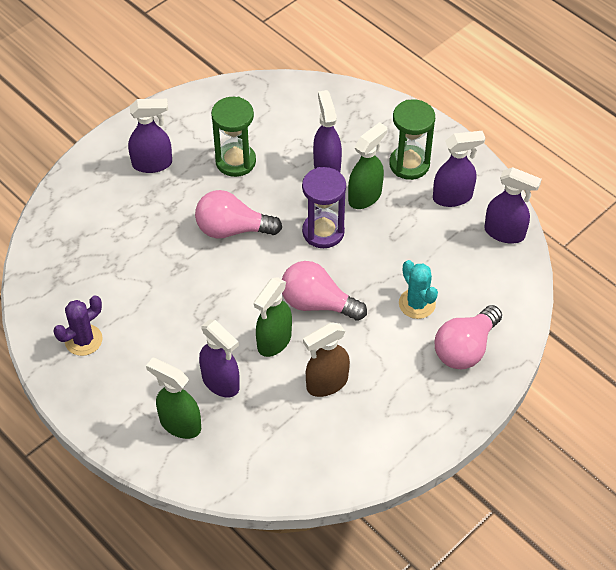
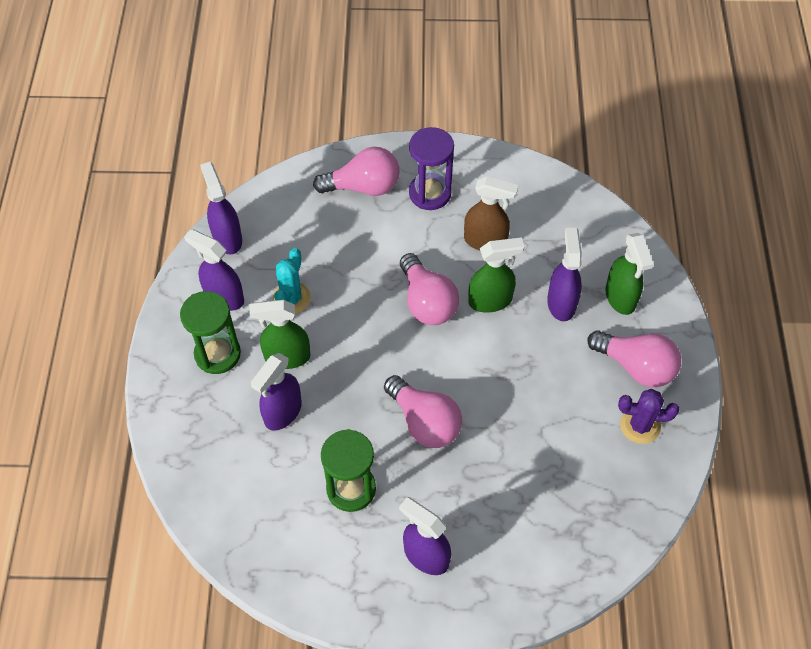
camera: 135 degrees left, 5 degrees up
(121, 379) = (636, 366): none -> pink light bulb
(323, 232) = (355, 355): purple hourglass -> purple hourglass (430, 193)
(417, 304) = (356, 242): turquoise cactus -> turquoise cactus (291, 298)

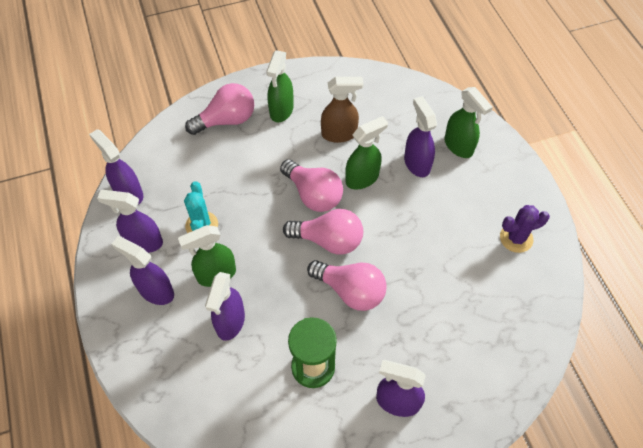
camera: 20 degrees left, 0 degrees up
(217, 354) = (156, 291): green hourglass -> purple spray bottle
(430, 193) = (281, 110): purple hourglass -> green spray bottle
(636, 366) = (493, 194): pink light bulb -> pink light bulb (328, 240)

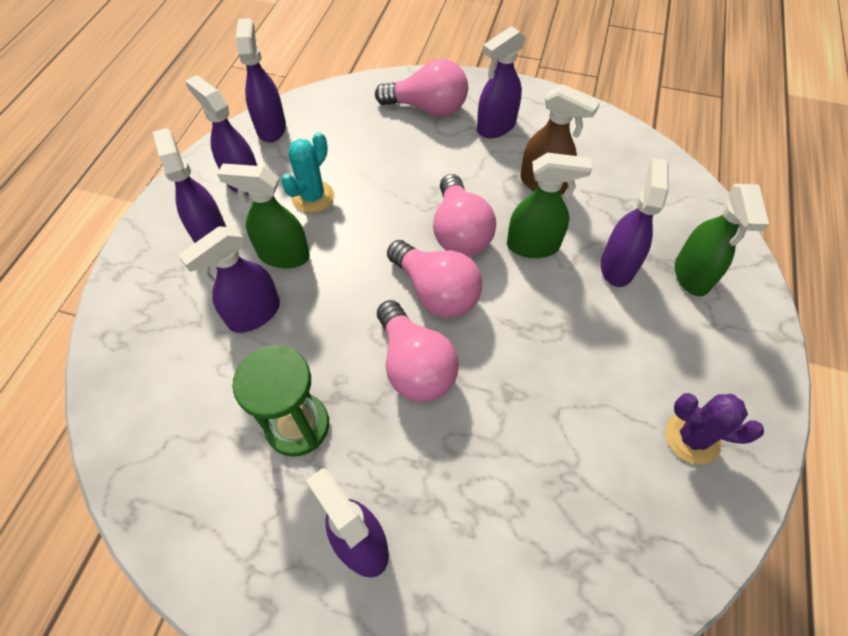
camera: 35 degrees right, 0 degrees up
(281, 110) = (495, 127): green spray bottle -> purple spray bottle

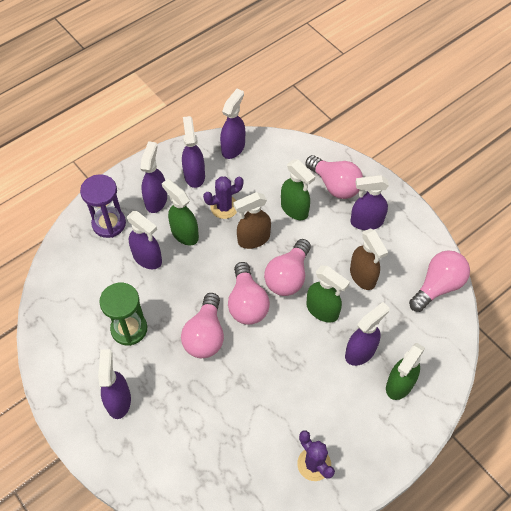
camera: 35 degrees right, 0 degrees up
(161, 301) = (109, 223): none -> purple hourglass
(254, 314) = (147, 258): purple spray bottle -> purple spray bottle turned 135 degrees counterclockwise
(313, 197) = (224, 207): turquoise cactus -> purple cactus
(380, 213) = (253, 239): none -> brown spray bottle
(403, 155) = (294, 209): none -> green spray bottle
(629, 150) = (438, 286): none -> pink light bulb

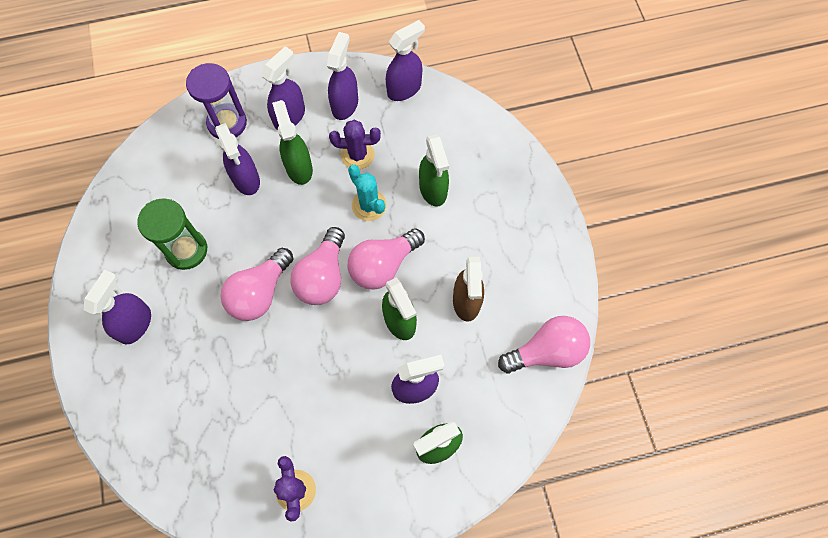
camera: 25 degrees right, 10 degrees up
(253, 239) = (369, 205): brown spray bottle -> turquoise cactus
(335, 185) = (494, 180): pink light bulb -> none
(366, 222) = (506, 238): purple spray bottle -> none

